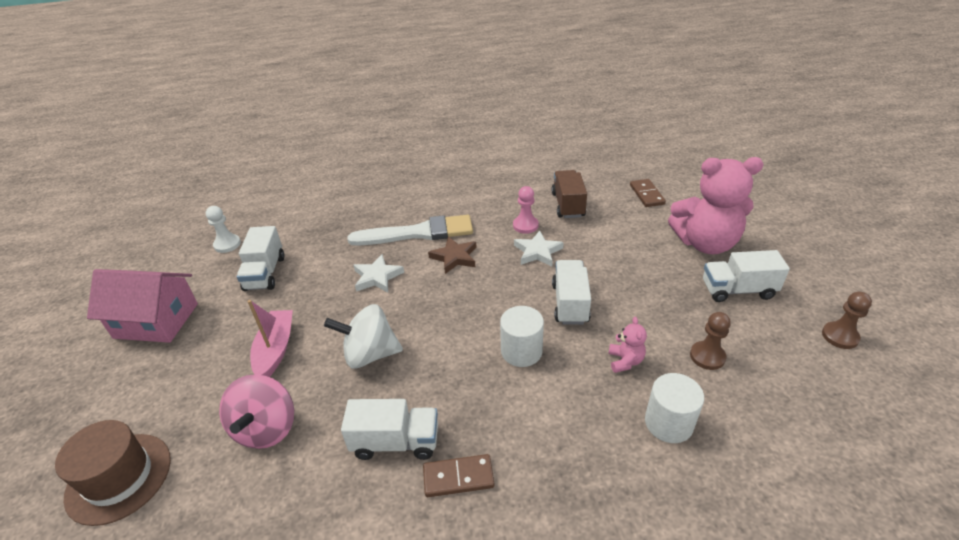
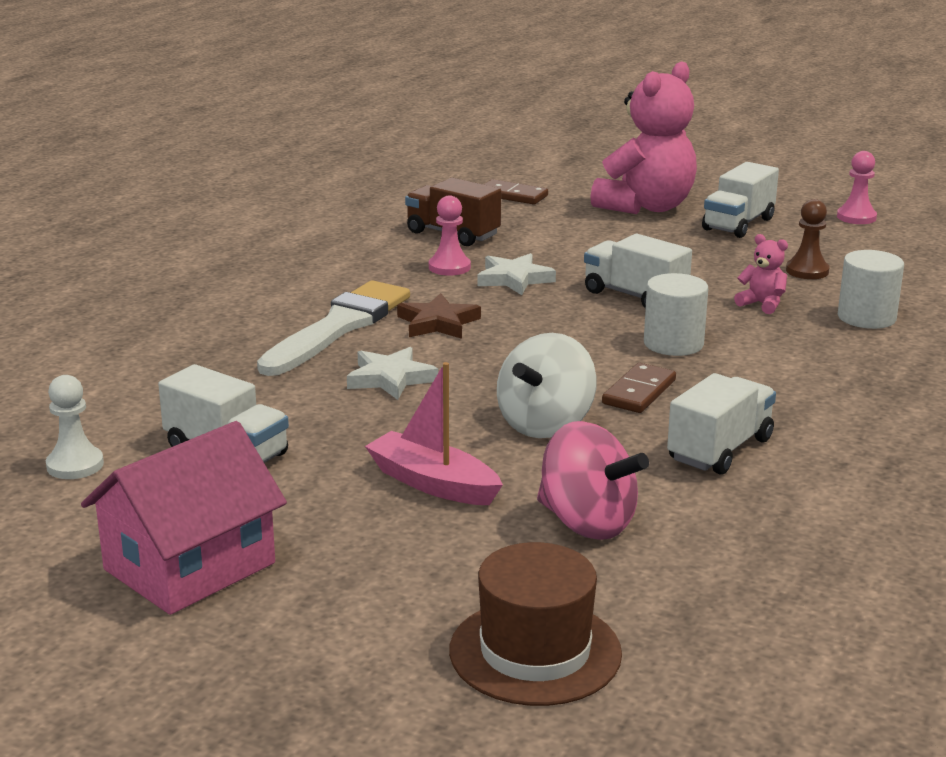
camera: 55 degrees left, 15 degrees down
(458, 477) = (814, 431): brown domino -> brown domino (639, 392)
(840, 336) = (856, 217): brown pawn -> pink pawn

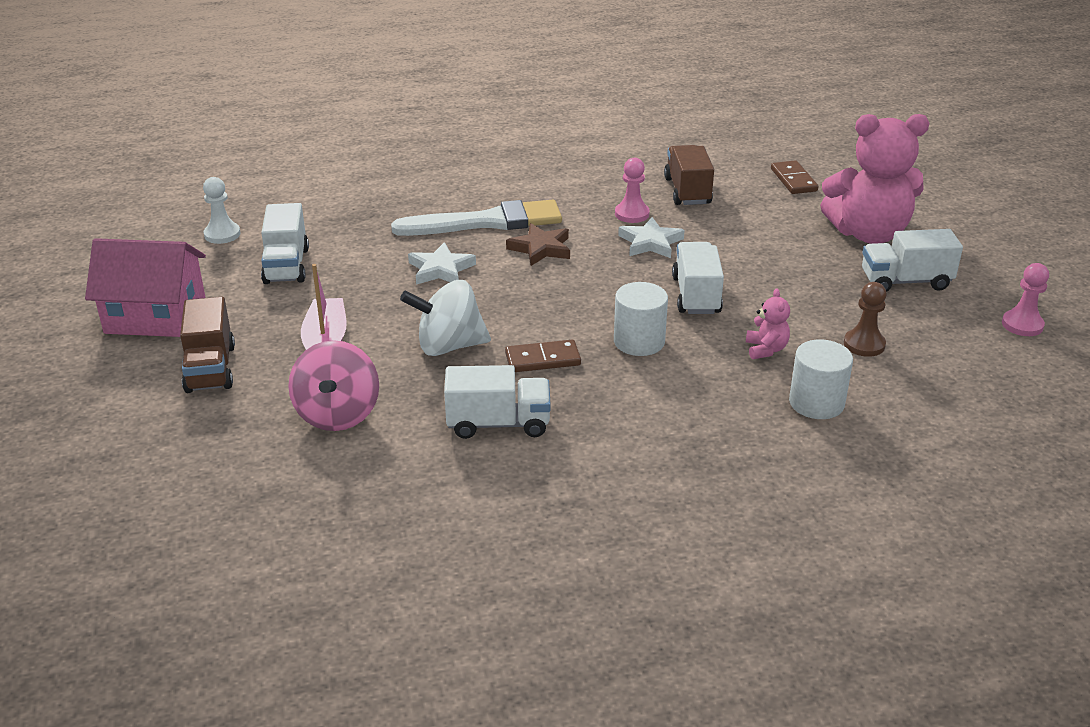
camera: 50 degrees right, 10 degrees up
(376, 567) = (210, 368): none -> brown truck
(535, 652) = (171, 459): brown hat -> none

